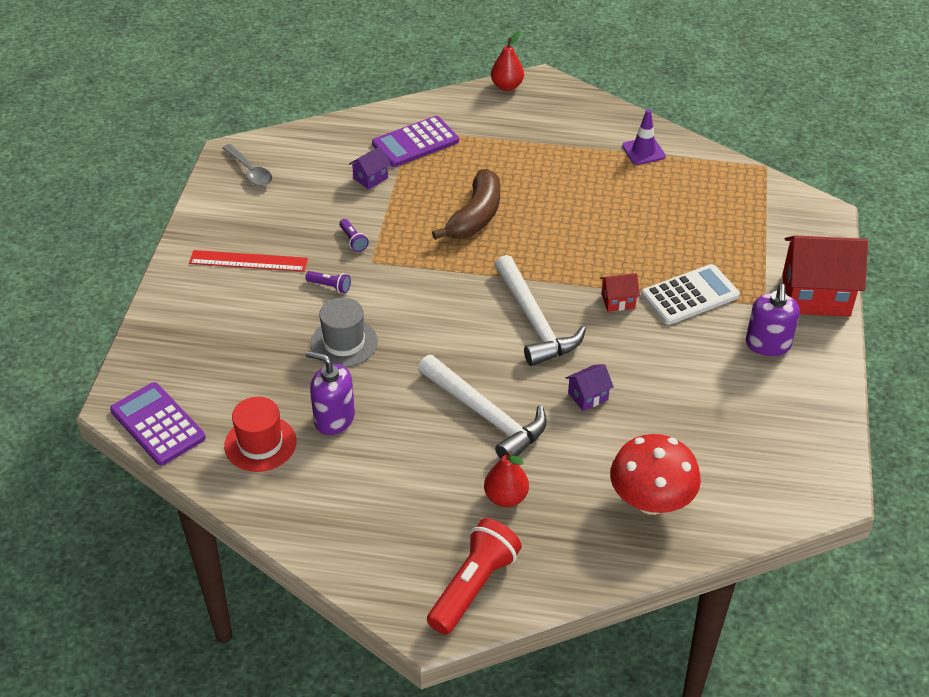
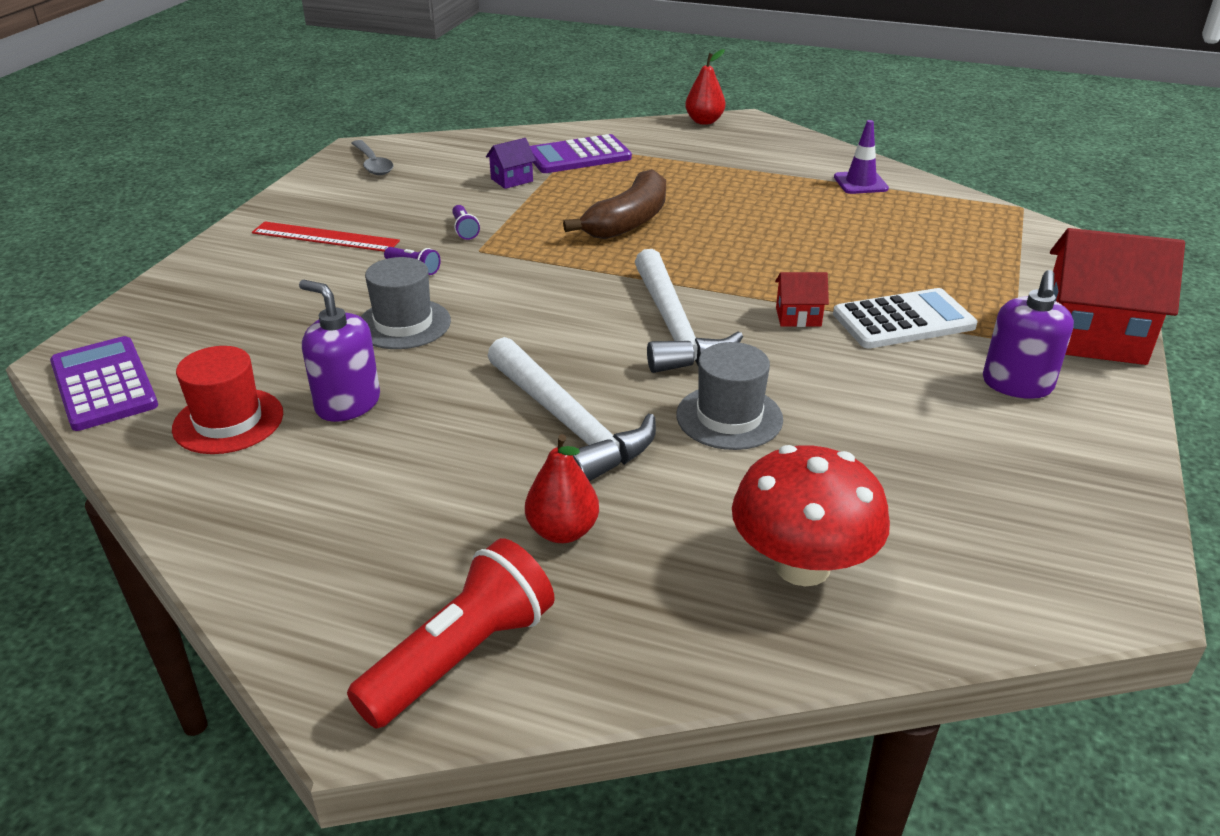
camera: 10 degrees right, 10 degrees down
(588, 396) = (729, 417): purple house -> grey hat

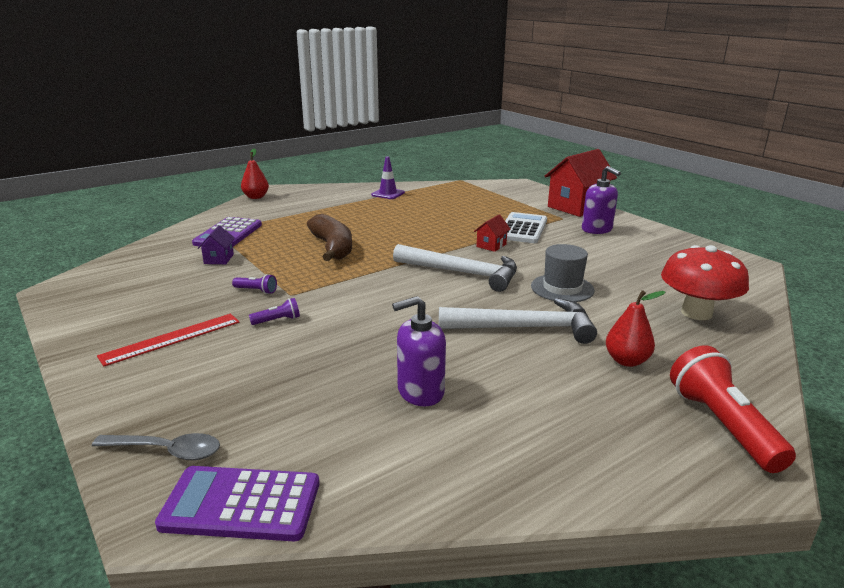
camera: 55 degrees left, 10 degrees down
(228, 421) = (383, 448): red hat -> none
(372, 164) = (94, 292): grey spoon -> grey spoon (166, 451)
(403, 324) = (345, 344): grey hat -> none

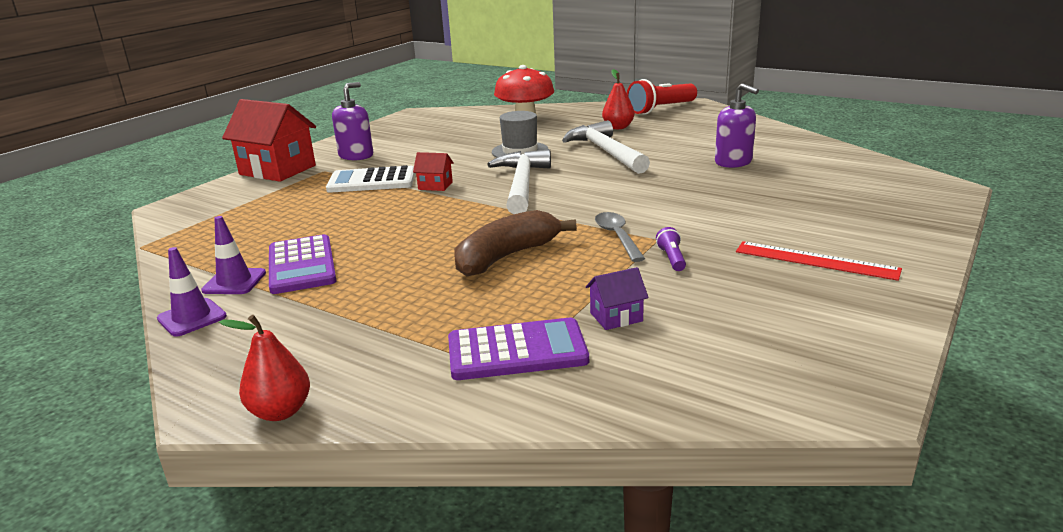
camera: 110 degrees left, 0 degrees up
(166, 451) = (914, 205): grey spoon -> grey spoon (617, 237)
(241, 504) = (901, 175): purple calculator -> purple calculator (301, 265)
(277, 320) = (714, 228): purple flashlight -> none
(358, 187) = (192, 318): none -> purple traffic cone

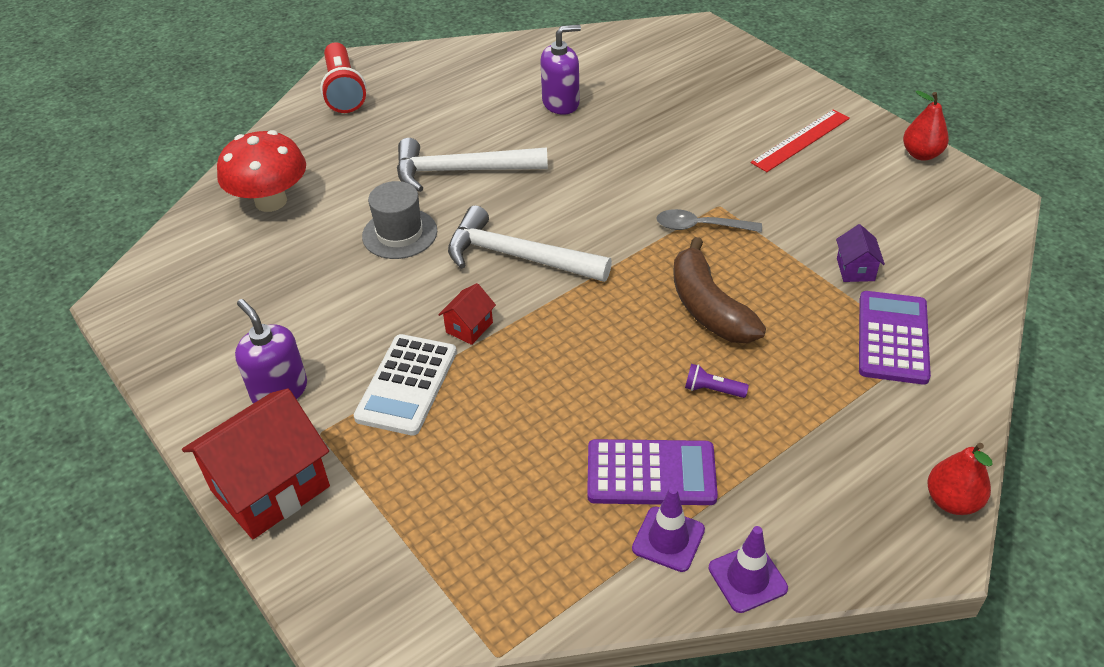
camera: 70 degrees left, 20 degrees up
(618, 127) = (381, 139): red pear -> red pear (921, 154)
(671, 258) = (762, 209): purple flashlight -> purple flashlight (712, 390)

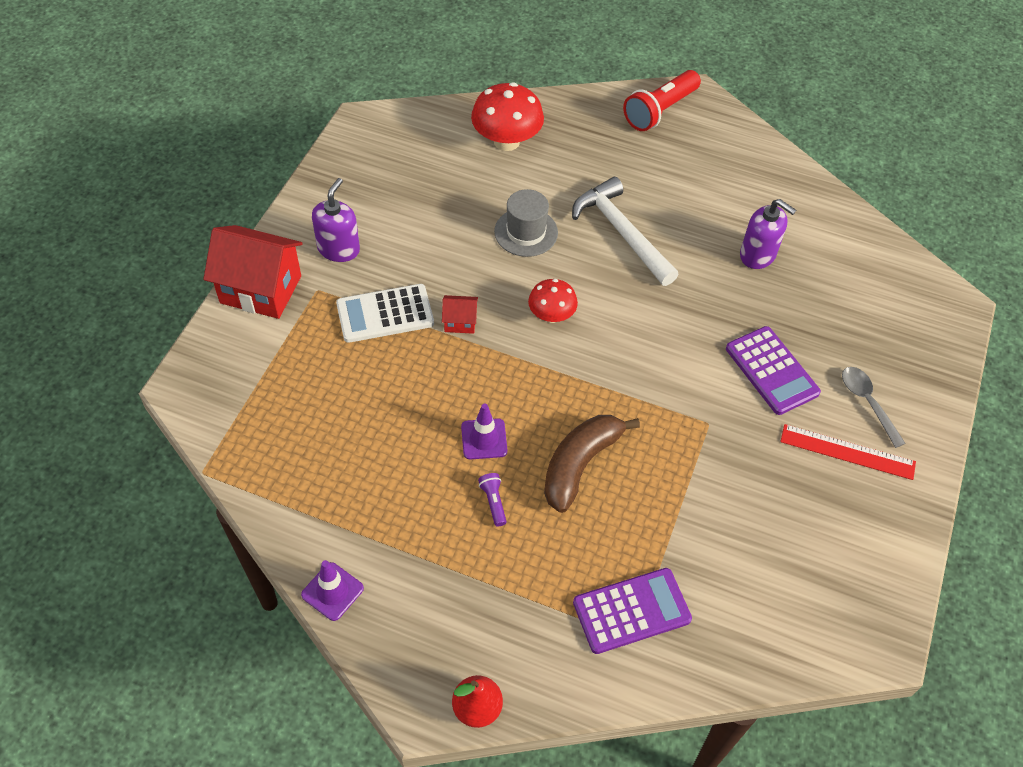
camera: 55 degrees right, 10 degrees up
(518, 257) = (551, 315): white hammer -> red mushroom
(651, 473) = (390, 495): purple calculator -> purple calculator (771, 371)
(668, 539) = (339, 529): purple traffic cone -> purple traffic cone (484, 439)
(701, 226) = (672, 421): grey spoon -> grey spoon (867, 403)
(855, 269) = (698, 555): purple house -> none
(921, 154) = (904, 558): red pear -> none

